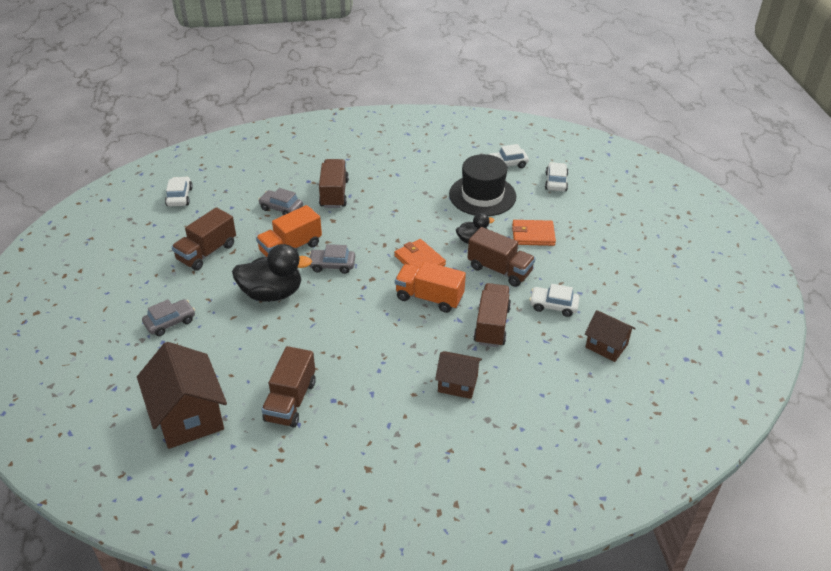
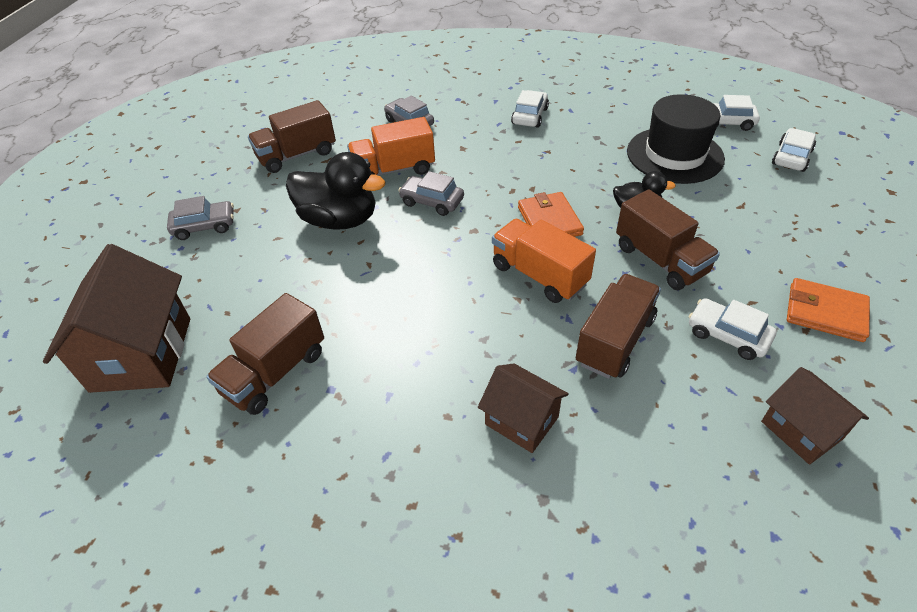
camera: 25 degrees right, 5 degrees up
(179, 197) = (308, 91): white car -> white car (530, 116)
(334, 194) = (480, 118): brown truck -> none
(533, 235) = (731, 222): orange wallet -> orange wallet (825, 312)

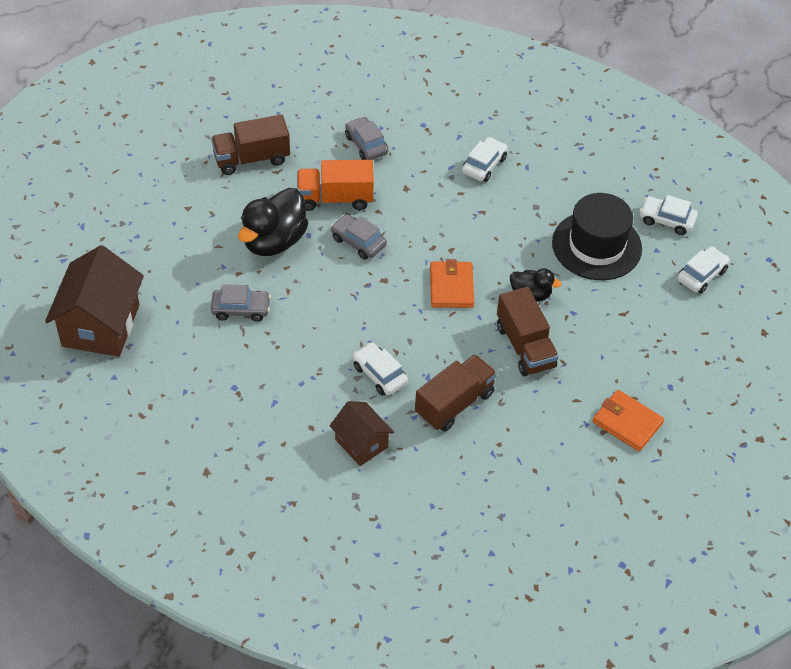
camera: 10 degrees right, 5 degrees up
(204, 226) = (159, 219): grey car -> grey car (241, 309)
(275, 372) = (196, 365): brown truck -> none
(339, 220) = (274, 241): black duck -> black duck turned 90 degrees clockwise
(539, 275) = (421, 335): orange truck -> none
(727, 335) = (541, 421): white car -> white car (379, 374)
(801, 430) = (551, 498): brown house -> none

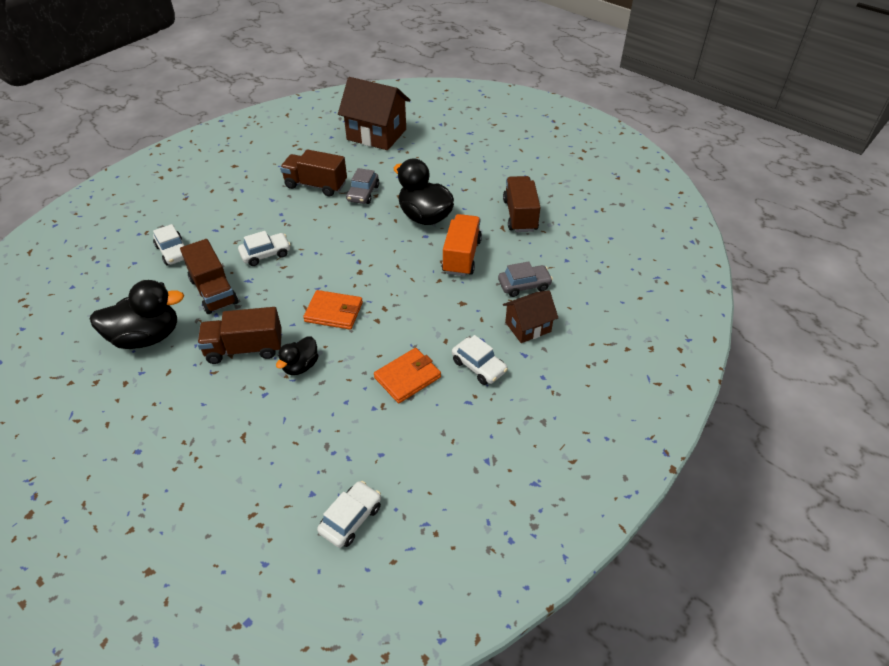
camera: 105 degrees right, 5 degrees down
(233, 363) = (316, 185): none -> brown truck
(358, 242) = (407, 263): grey car -> none
(361, 443) = (210, 235): brown house -> brown house (528, 327)
(540, 439) = (146, 337): none -> black duck
(596, 245) = (339, 436): black hat -> none
(627, 422) = (121, 403): orange wallet -> orange wallet (407, 377)
(701, 275) = (258, 530): white car -> white car (173, 252)

